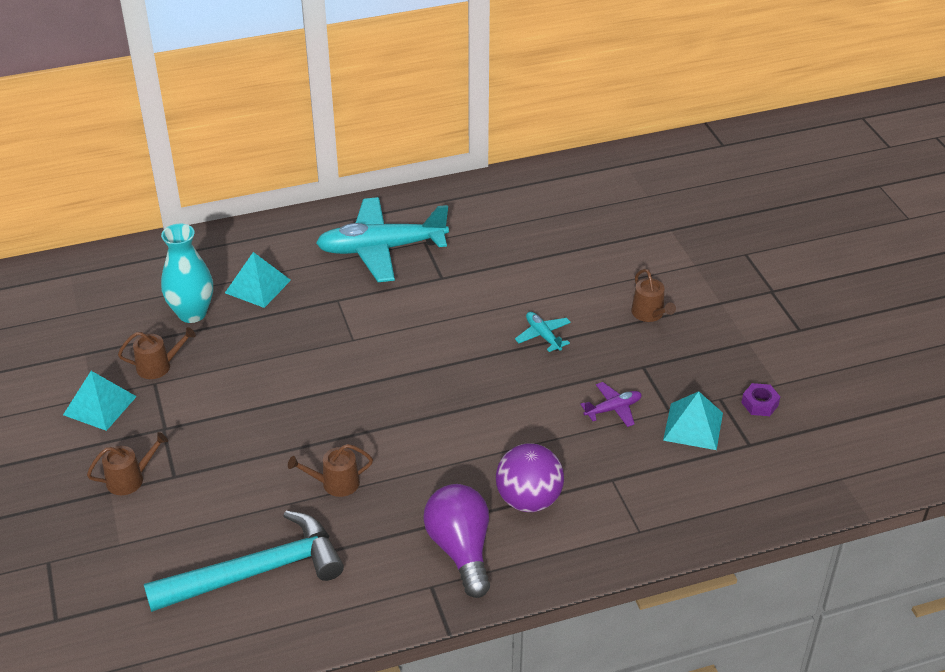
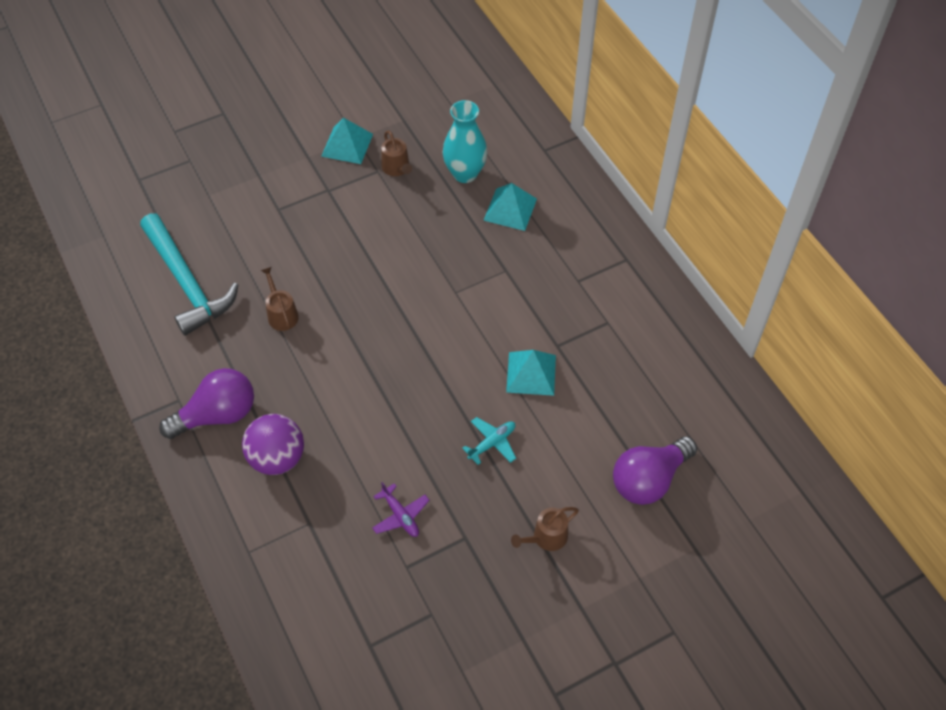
camera: 80 degrees right, 15 degrees up
(130, 479) = (272, 184): brown watering can -> none
(381, 249) = (586, 290): turquoise plane -> none
(600, 244) = (649, 479): none -> purple light bulb
(693, 426) = (387, 590): turquoise pyramid -> turquoise pyramid (531, 373)
(760, 404) = (429, 654): purple nut -> none

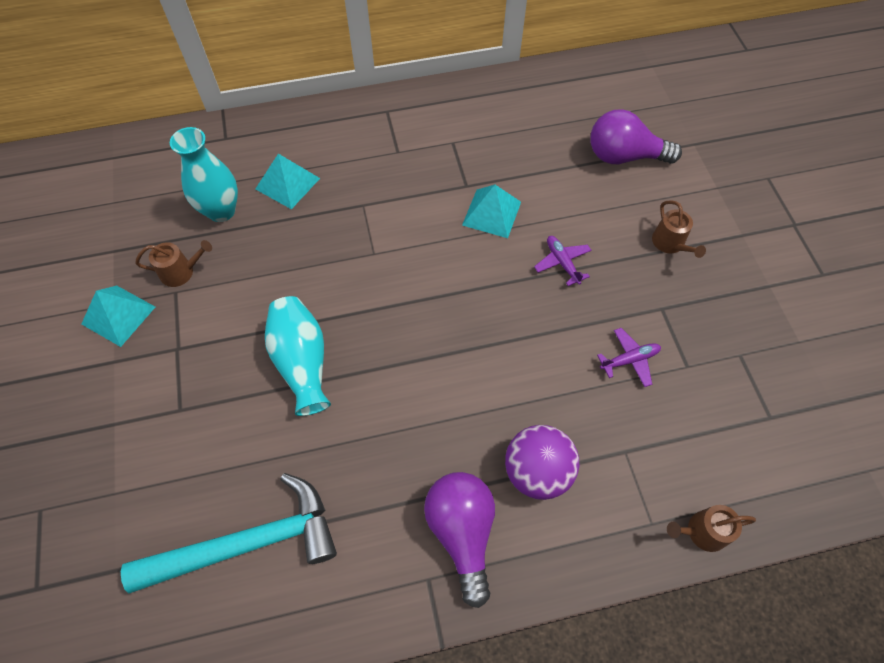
camera: 75 degrees left, 5 degrees up
(281, 314) = (340, 433): brown watering can -> brown watering can (702, 532)
(336, 272) = (302, 362): none -> turquoise vase
(492, 443) = (562, 263): turquoise plane -> purple plane
(649, 479) = (624, 156): purple light bulb -> purple light bulb turned 120 degrees clockwise

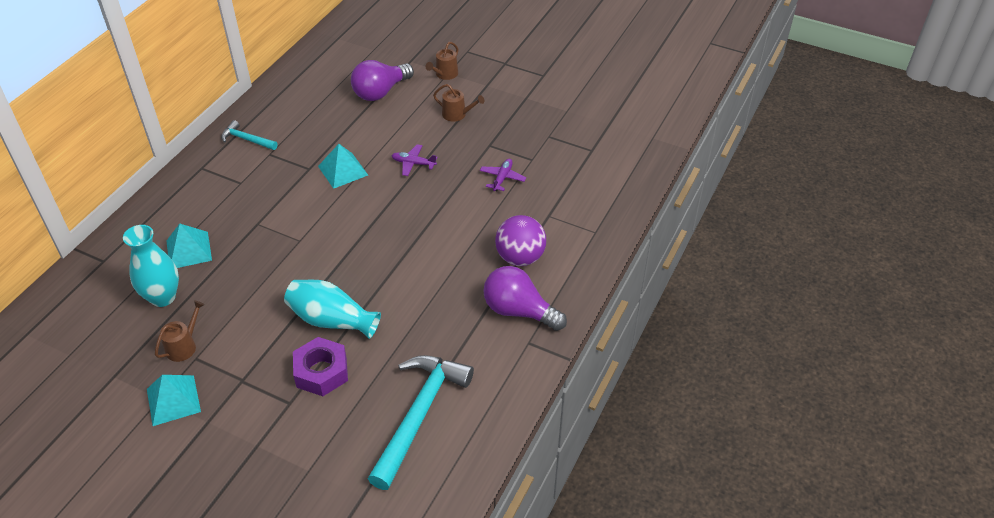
camera: 50 degrees left, 15 degrees down
(235, 406) = (321, 372): none -> purple nut
(452, 112) = (246, 139): none -> turquoise hammer
(702, 532) = (618, 216): brown watering can -> brown watering can (445, 74)

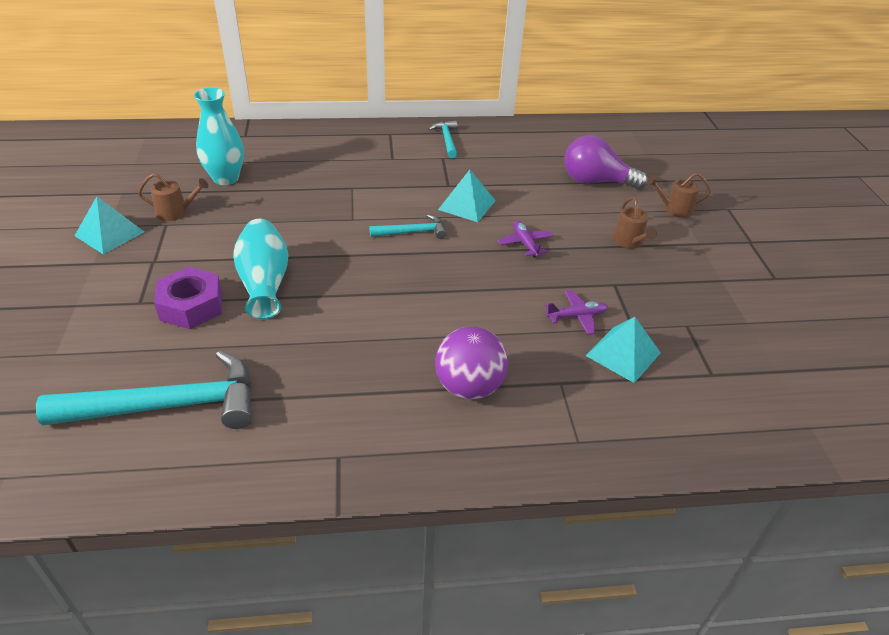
camera: 55 degrees right, 5 degrees down
(189, 250) = (289, 168): turquoise pyramid -> turquoise pyramid (623, 354)
(347, 214) = (412, 232): none -> turquoise hammer
(519, 311) = (383, 424): purple light bulb -> none

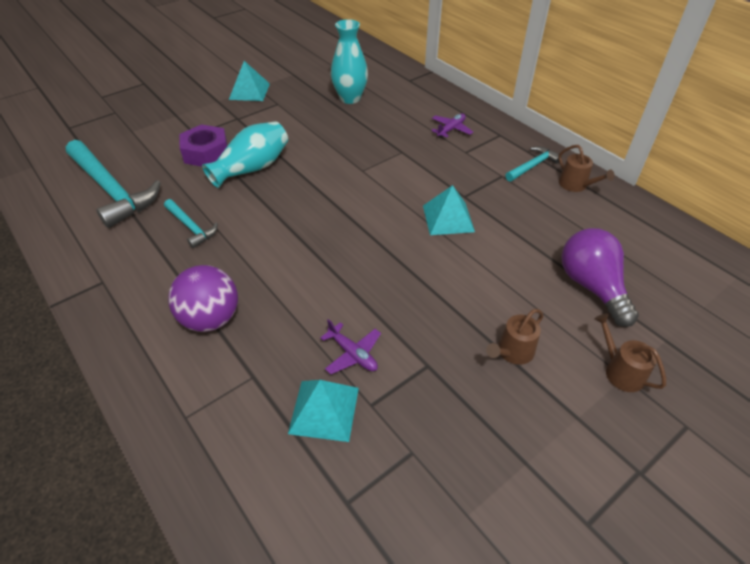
camera: 60 degrees right, 5 degrees up
(176, 212) = (293, 100): brown watering can -> brown watering can (576, 185)
(412, 232) = (377, 206): turquoise hammer -> turquoise hammer (191, 227)
(525, 243) = (429, 276): purple plane -> purple plane (451, 129)

